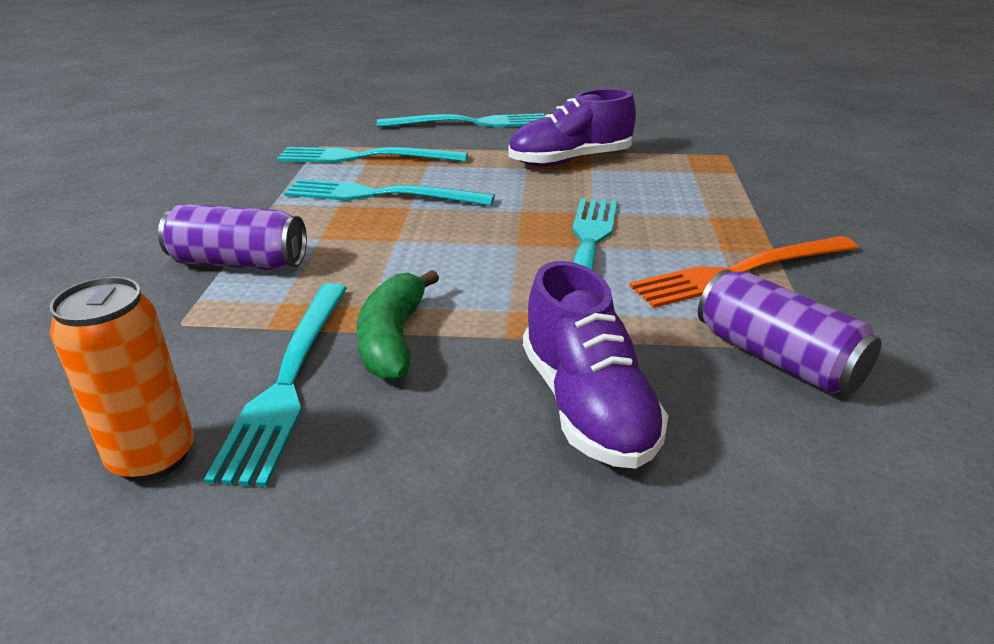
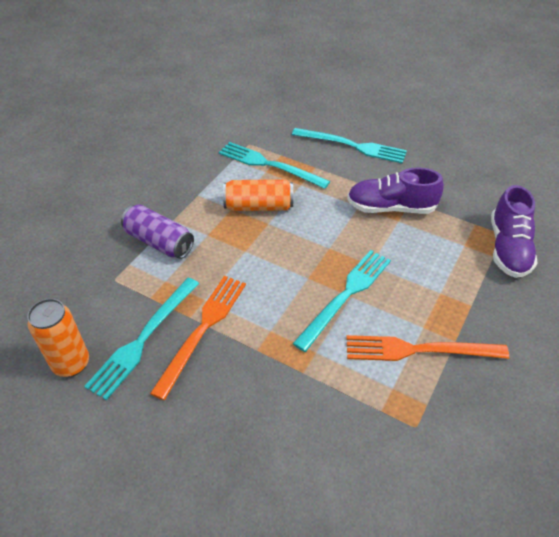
camera: 25 degrees right, 15 degrees up
(381, 195) = (258, 206): turquoise fork -> orange can
(393, 339) = (203, 329): green banana -> orange fork
(587, 406) = (265, 413): purple shoe -> purple shoe (508, 248)
(777, 358) = (385, 423): purple can -> none

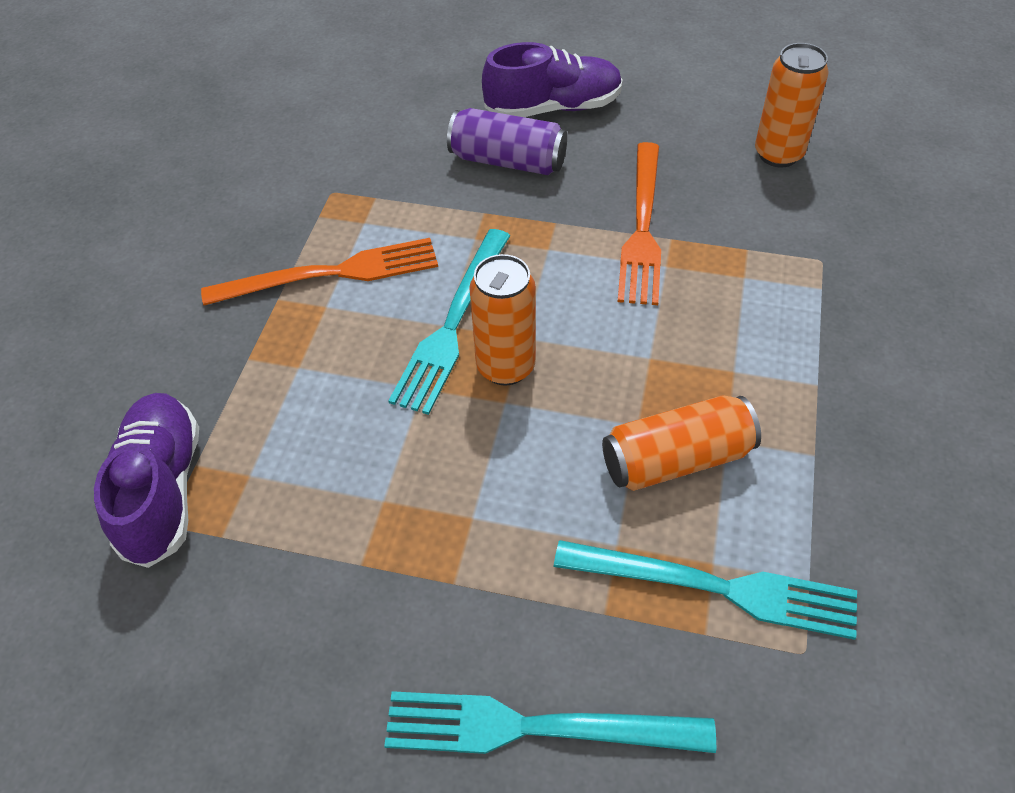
camera: 165 degrees right, 5 degrees up
(143, 339) = (713, 199): turquoise fork -> none
(159, 242) = (805, 335): purple can -> purple can (508, 161)
(323, 264) = (505, 366): none -> orange can
(391, 208) = (402, 531): purple shoe -> purple shoe (553, 108)

